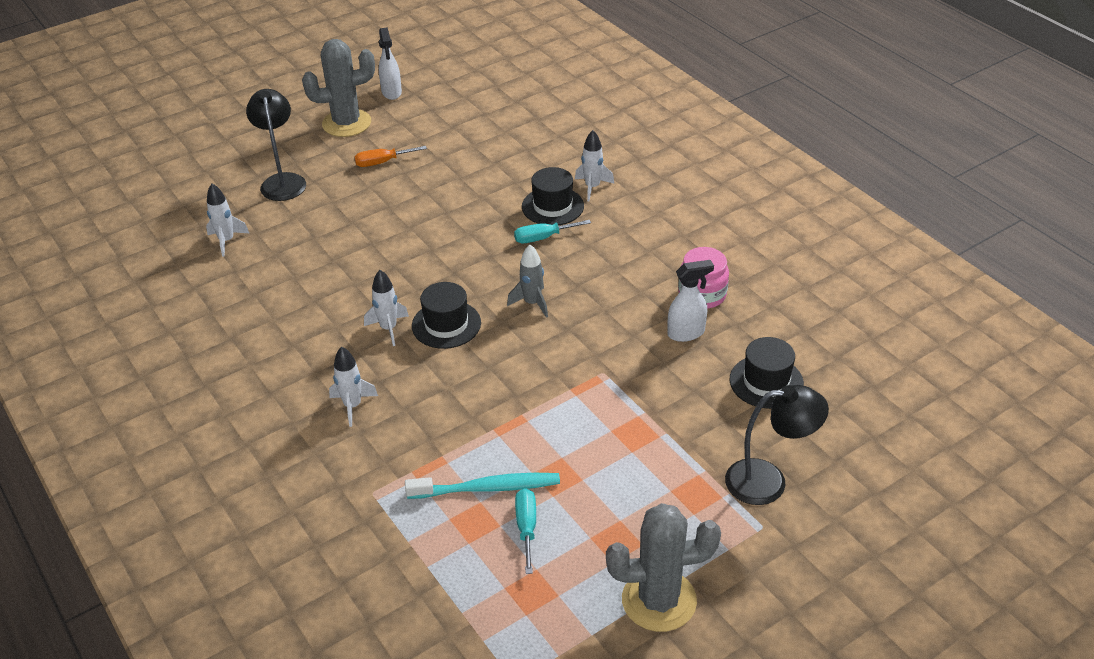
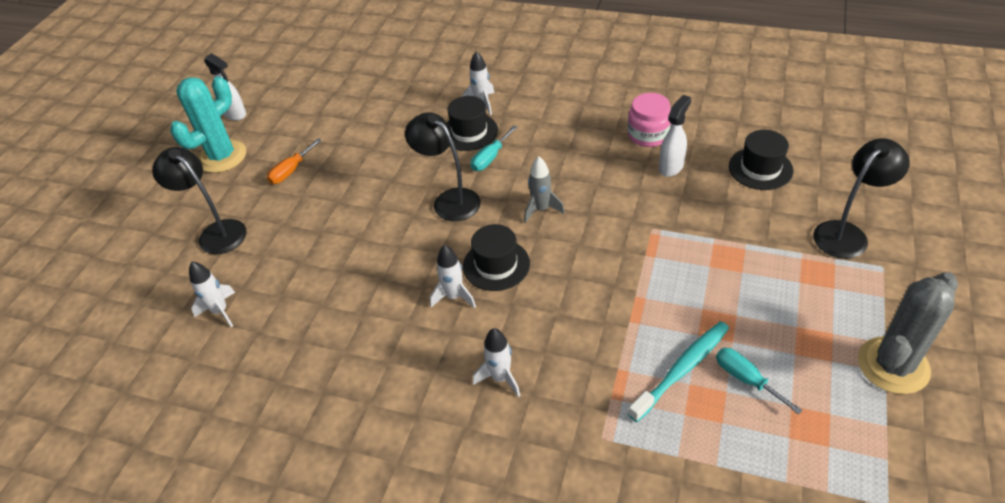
camera: 35 degrees left, 5 degrees up
(346, 123) = (222, 156): grey cactus -> turquoise cactus
(471, 253) = (449, 200): none -> black lamp

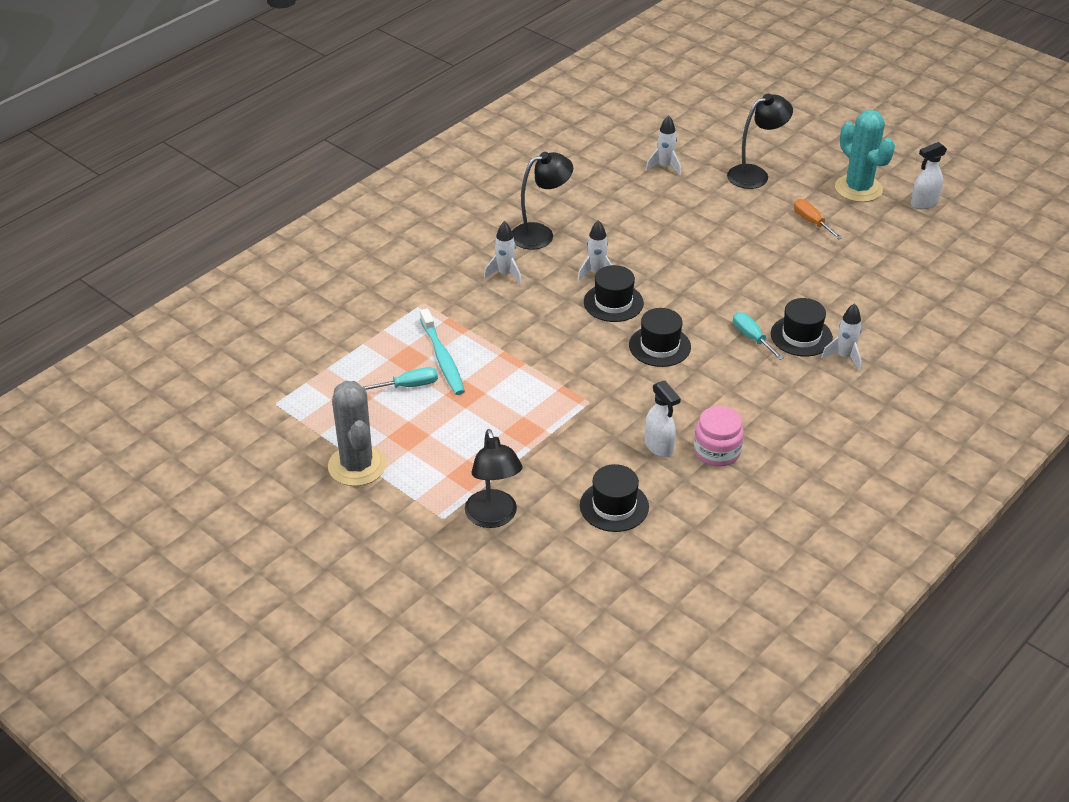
camera: 110 degrees right, 5 degrees down
(449, 200) = (709, 299): black lamp -> black lamp (540, 234)
(541, 209) = (659, 346): grey rocket -> black hat

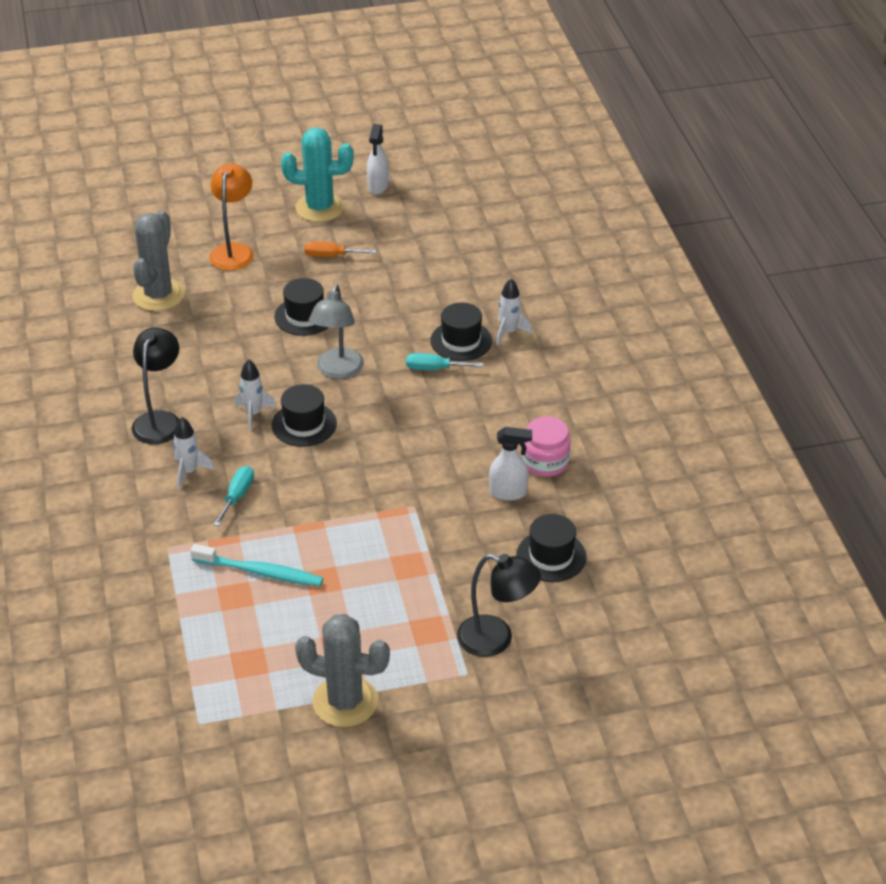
camera: 55 degrees left, 0 degrees up
(409, 386) = (273, 613): turquoise screwdriver -> turquoise screwdriver (237, 496)
(659, 346) = (389, 426): black hat -> black hat (304, 316)
(665, 167) = (158, 295): white rocket -> grey cactus
(689, 290) = (338, 371): none -> grey lamp
(755, 174) = (234, 251): black lamp -> orange lamp

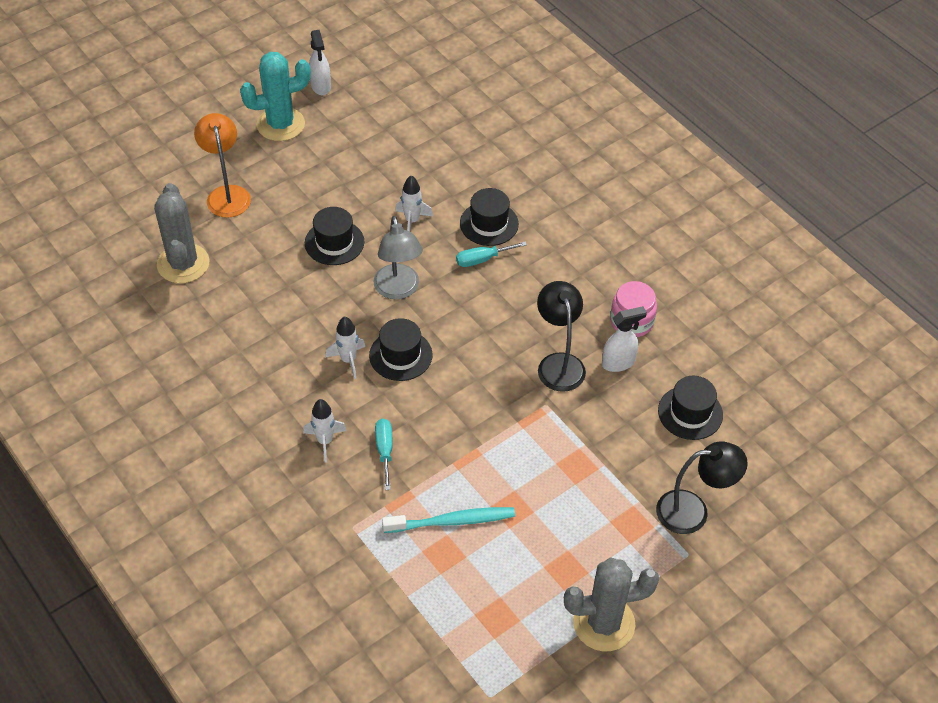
camera: 25 degrees left, 10 degrees up
(160, 420) = (265, 396): black lamp -> black lamp (558, 363)
(331, 256) = (321, 172): orange screwdriver -> none
(509, 332) = (525, 201): white rocket -> white rocket (412, 221)

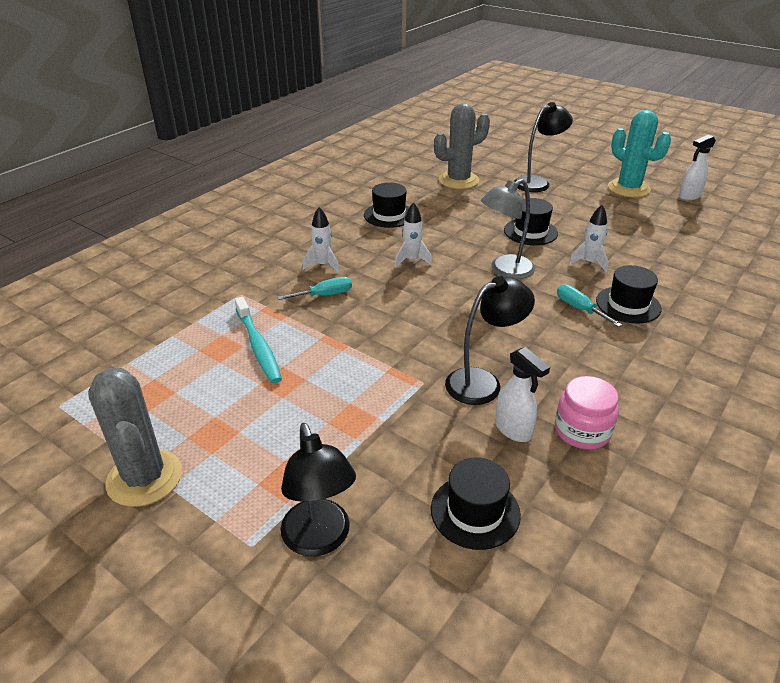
camera: 75 degrees right, 15 degrees down
(227, 194) = (537, 182): orange lamp -> black lamp
(400, 355) = (433, 284): black hat -> black hat (389, 215)

